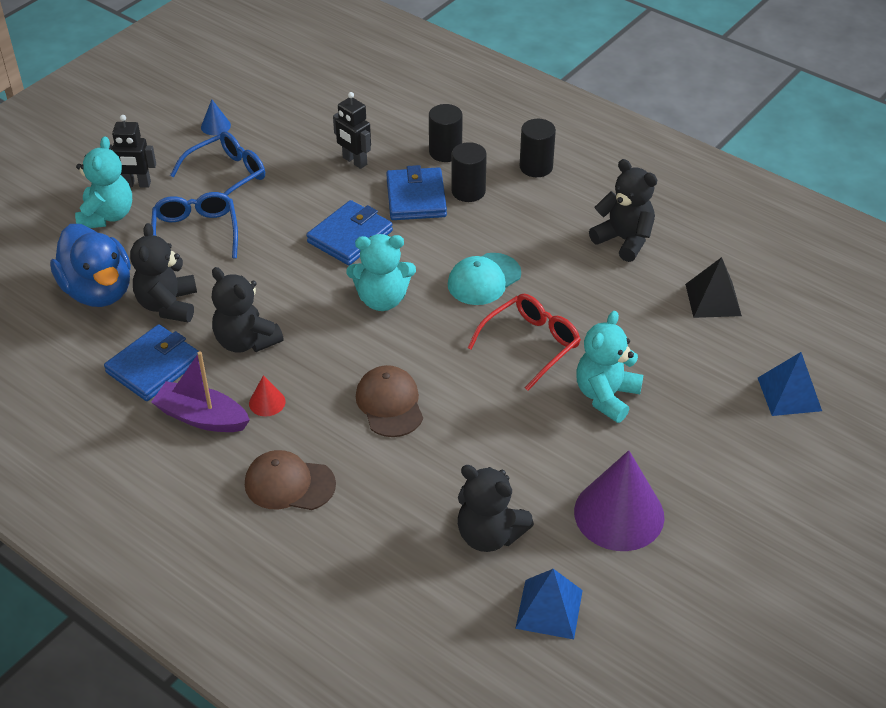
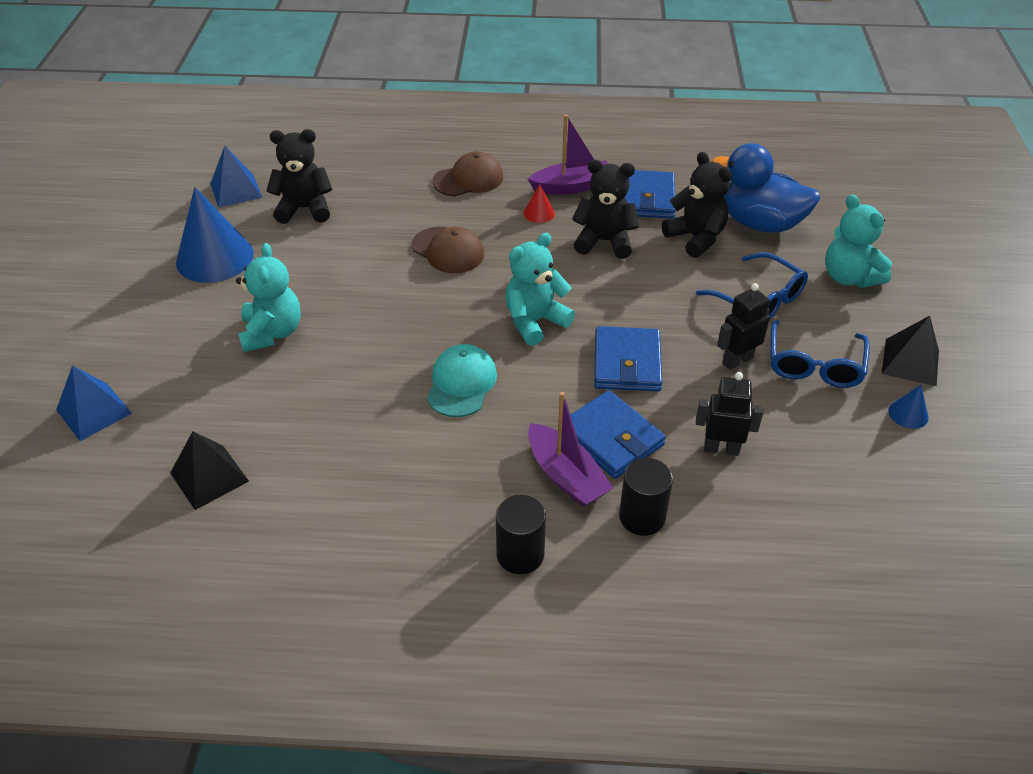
camera: 145 degrees right, 0 degrees up
(136, 184) = (873, 315): black robot -> black robot (737, 360)
(164, 148) = (910, 362): none -> black pyramid
(468, 191) = (566, 476): black cylinder -> purple boat
(531, 344) = (369, 345): red glasses -> none
(619, 514) = (215, 257): purple cone -> blue cone
(624, 240) = (347, 503): black teddy bear -> none

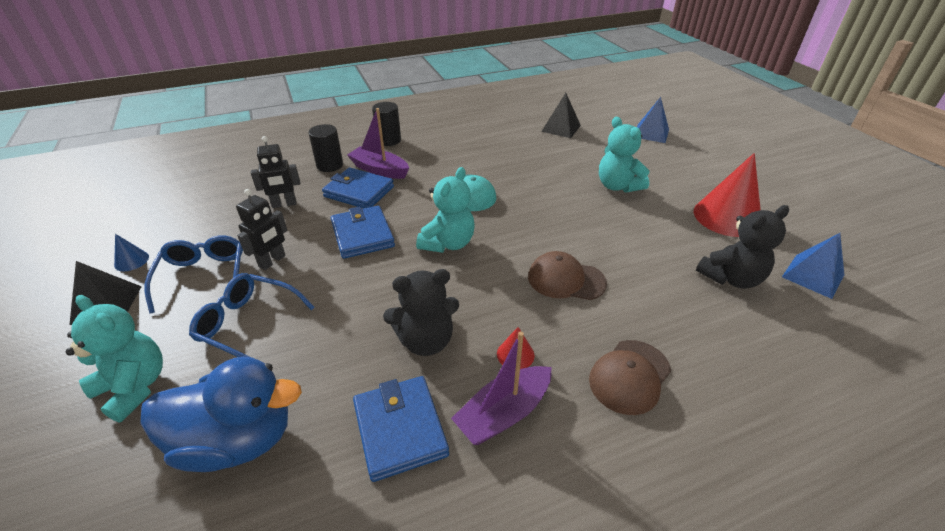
camera: 155 degrees right, 5 degrees down
(215, 257) = (727, 217): blue cone -> red cone
(696, 238) = (323, 382): black teddy bear -> none

